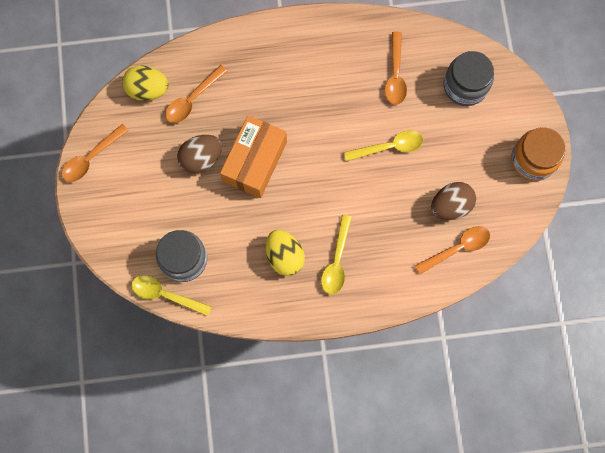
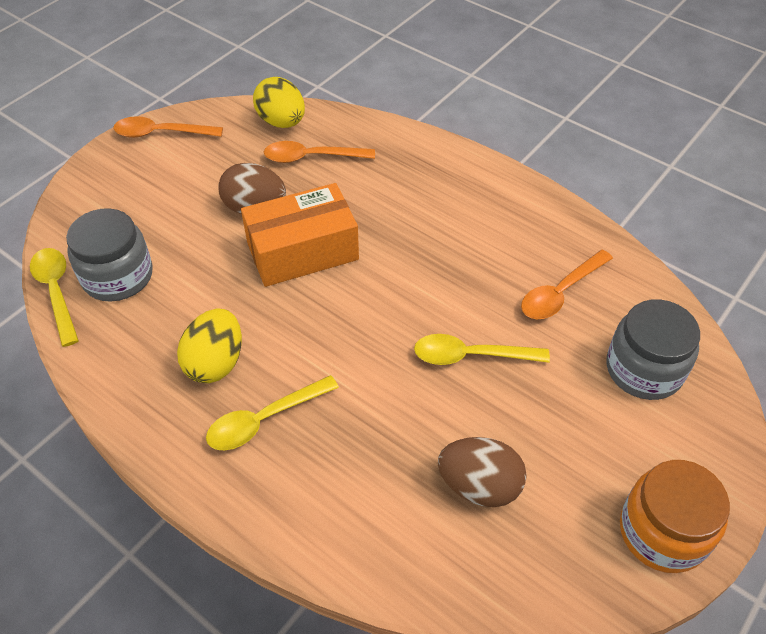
camera: 45 degrees right, 25 degrees down
(389, 147) = (471, 356): yellow spoon -> yellow spoon turned 150 degrees clockwise
(457, 248) = (432, 546): orange spoon -> none

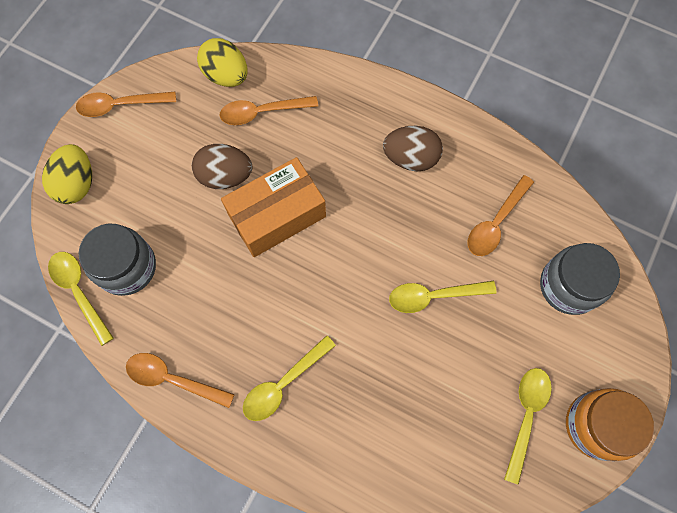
camera: 10 degrees left, 20 degrees up
(133, 394) = (173, 379): none -> orange spoon
(215, 362) = (231, 338): yellow egg -> yellow egg (77, 184)
(479, 486) = (458, 411): brown egg -> brown egg (410, 158)
(568, 505) = (526, 416): none -> yellow spoon

